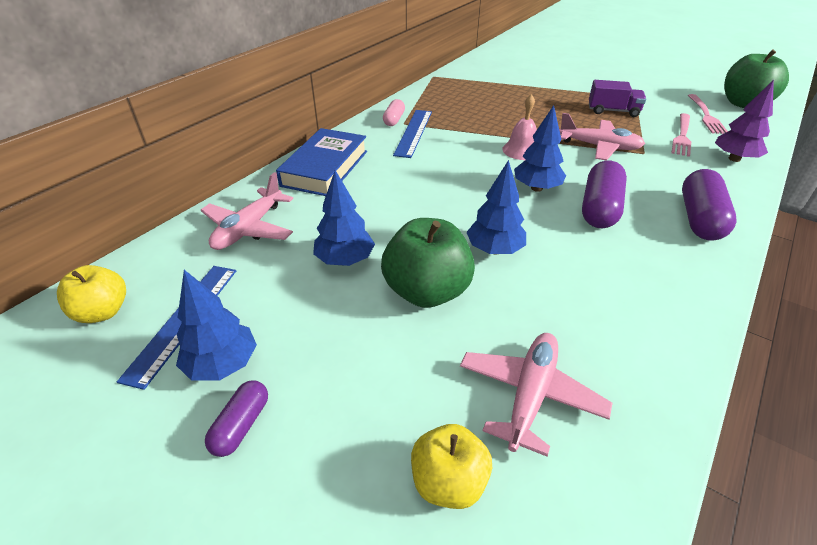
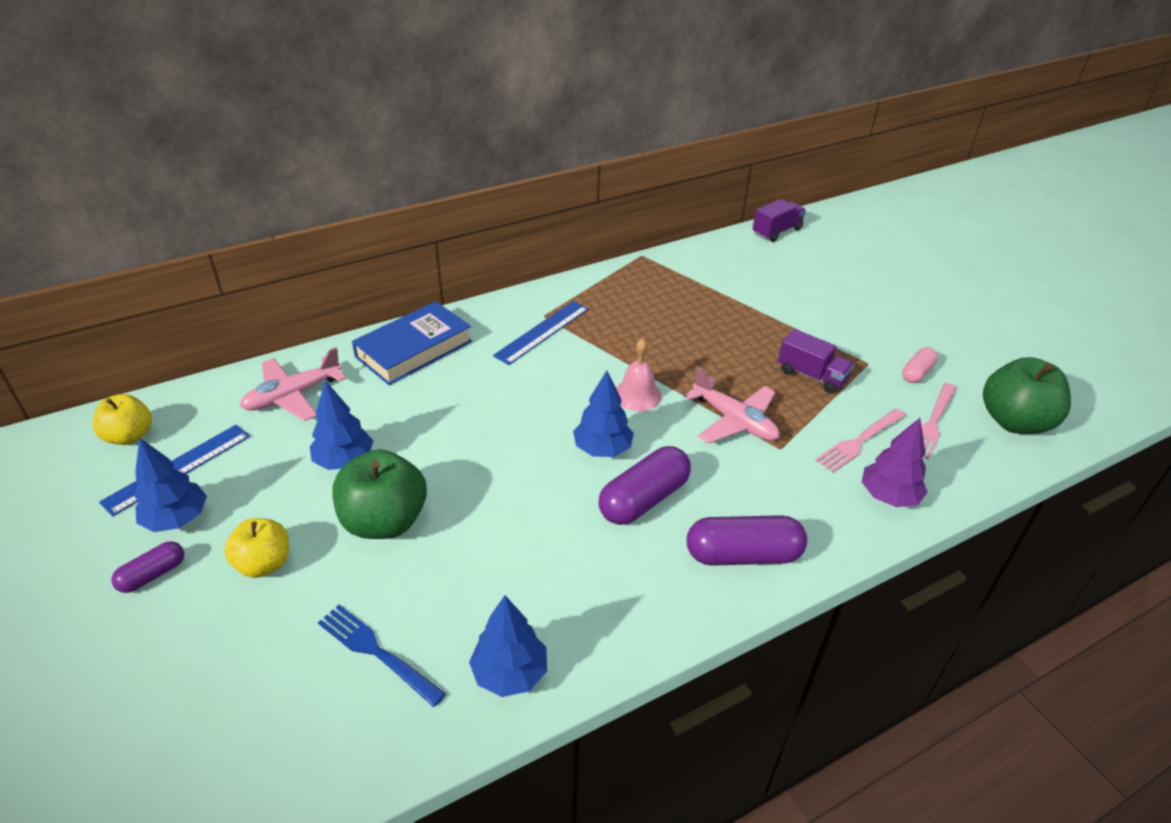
camera: 25 degrees right, 0 degrees up
(394, 120) = (537, 307): pink capsule -> pink capsule (916, 373)
(448, 482) = (252, 686): yellow apple -> yellow apple (264, 564)
(494, 250) = (486, 504): blue tree -> blue tree (509, 673)
(503, 47) = (777, 231): none -> purple truck
(530, 395) = (377, 652): pink plane -> blue fork
(699, 219) = (743, 555): purple capsule -> purple capsule turned 45 degrees clockwise

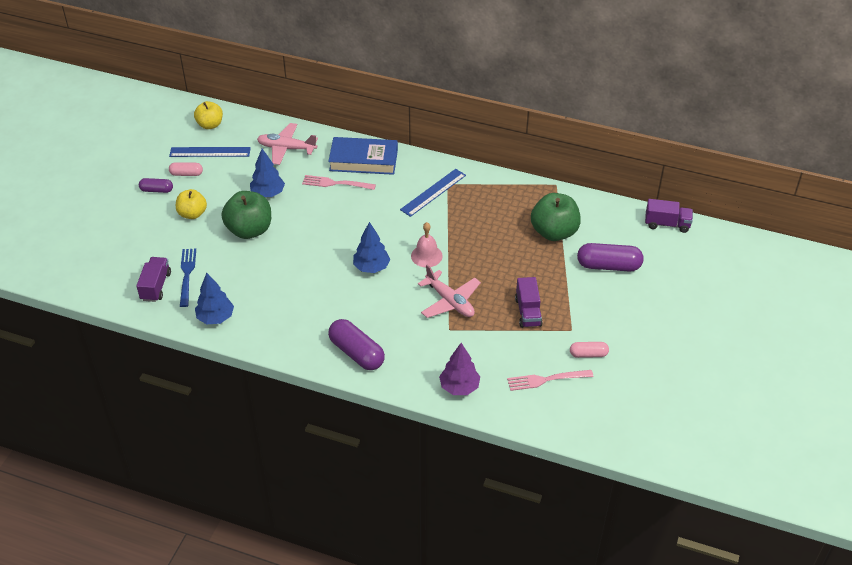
camera: 50 degrees right, 5 degrees up
(177, 519) = (186, 174): blue tree -> pink capsule
(349, 712) = (156, 286): none -> purple truck
(542, 332) = (433, 192): blue ruler -> blue ruler turned 45 degrees counterclockwise
(644, 499) = (354, 301): purple capsule -> purple capsule (608, 266)
(734, 421) = (450, 301): pink plane -> pink plane turned 45 degrees counterclockwise
(859, 441) = (492, 357): pink fork -> pink fork (336, 183)
(1014, 421) = (591, 415): green apple -> green apple (554, 232)

